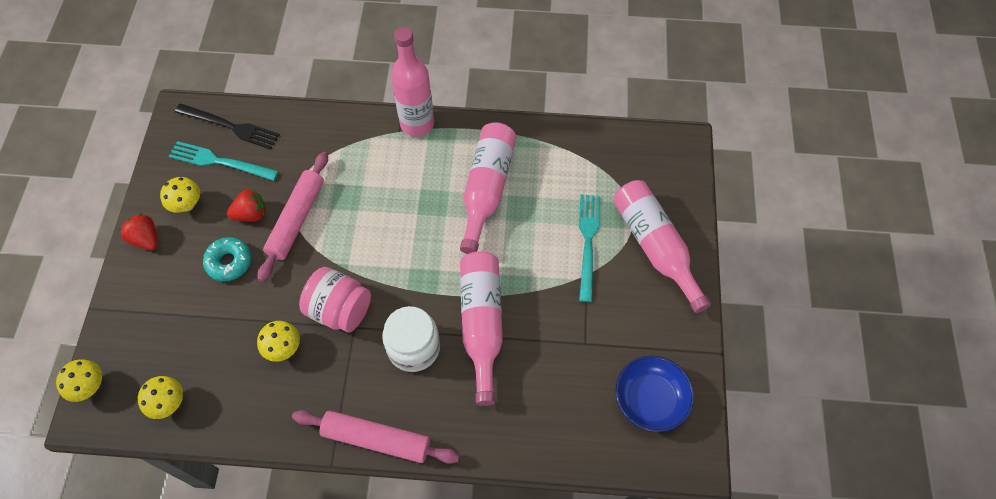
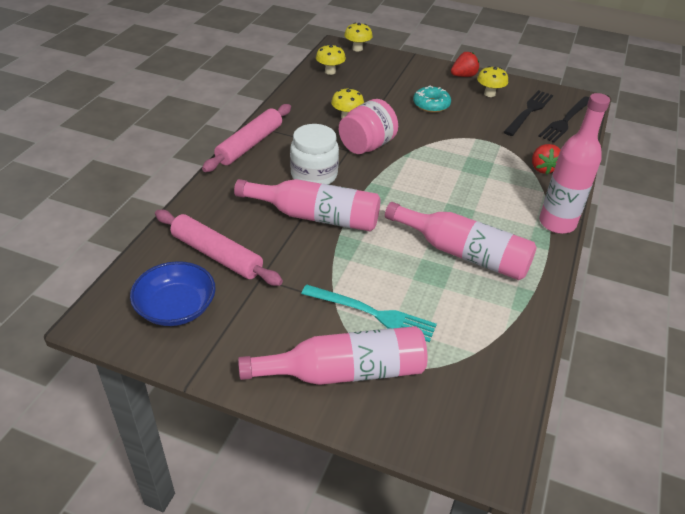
camera: 105 degrees right, 20 degrees down
(219, 161) = (529, 111): turquoise fork -> black fork
(251, 214) = (473, 119): red strawberry -> red strawberry (542, 168)
(297, 219) = (461, 138): pink rolling pin -> pink rolling pin (216, 255)

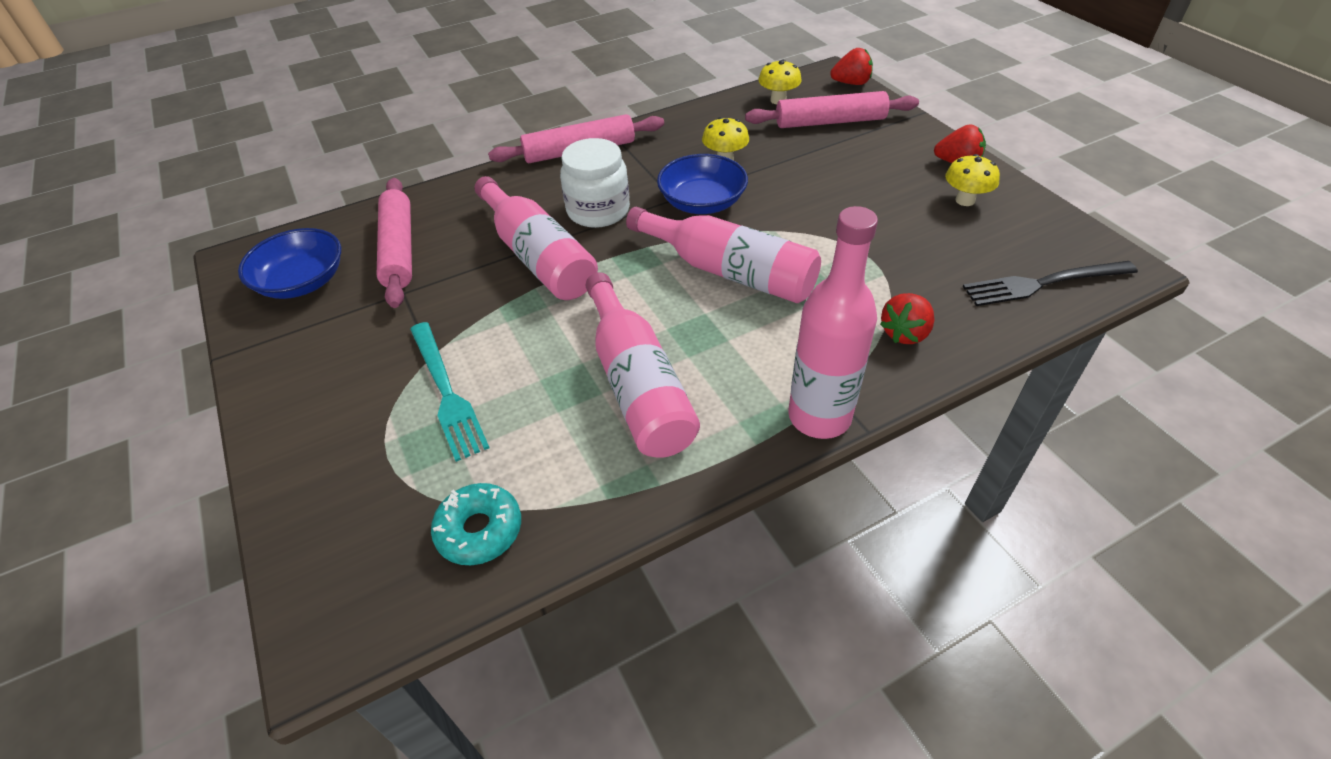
camera: 45 degrees right, 5 degrees up
(345, 372) = (338, 435): pink bottle -> pink bottle (729, 271)
(357, 49) = (851, 83): yellow mushroom -> red strawberry
(367, 146) = (702, 202): pink jar -> blue bowl
(374, 75) = (830, 121): none -> pink rolling pin
(431, 105) = (855, 184): turquoise donut -> turquoise donut (479, 530)
(529, 111) = (996, 247): black fork -> none

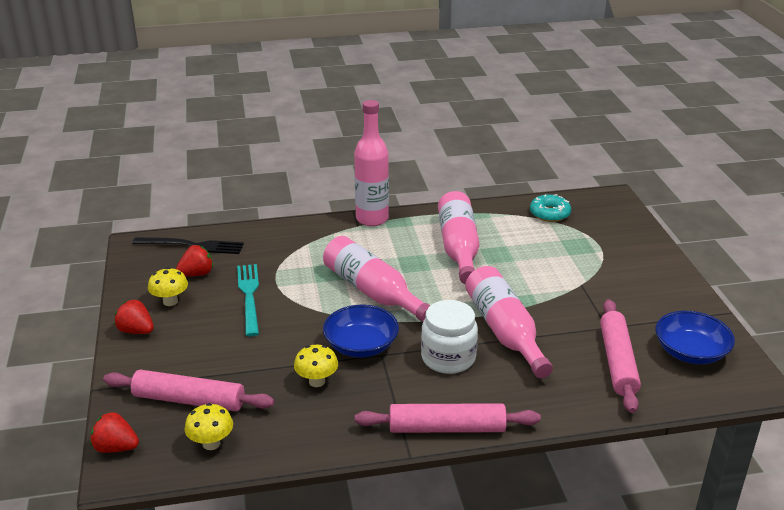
camera: 165 degrees left, 15 degrees down
(446, 392) = (569, 265): turquoise fork -> turquoise fork (249, 296)
(905, 333) = (296, 240): red strawberry -> red strawberry (196, 274)

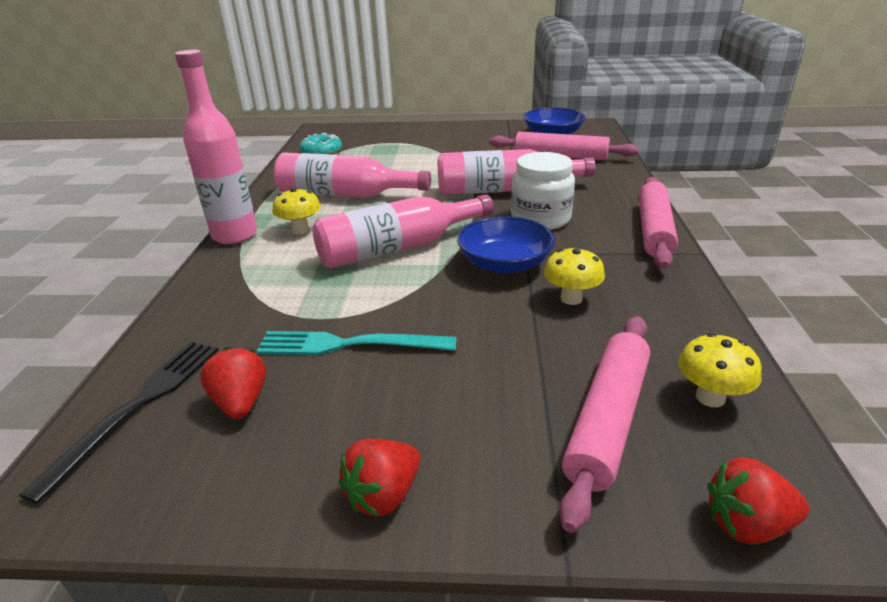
camera: 75 degrees left, 0 degrees up
(116, 447) = (747, 524): red strawberry -> red strawberry turned 60 degrees clockwise
(170, 301) = (309, 441): yellow mushroom -> yellow mushroom (300, 230)

